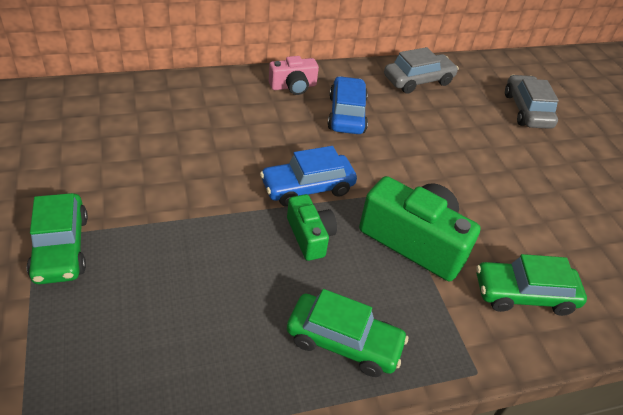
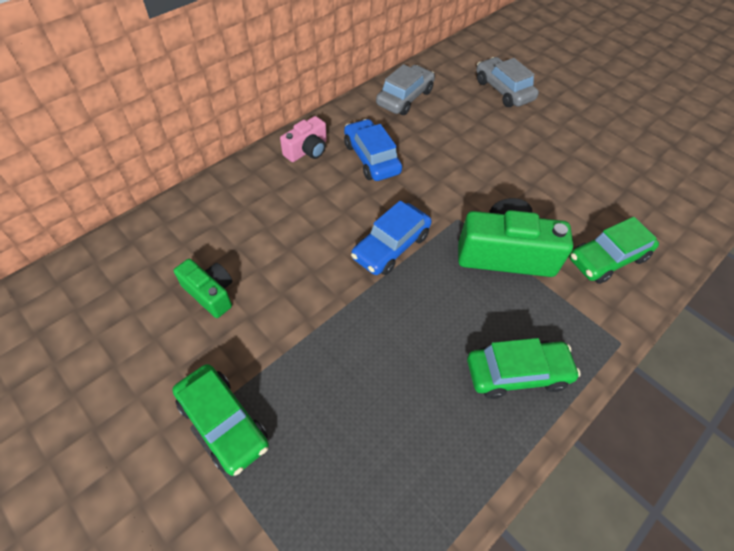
camera: 25 degrees left, 10 degrees up
(310, 236) = (425, 292): green camera -> green camera (210, 293)

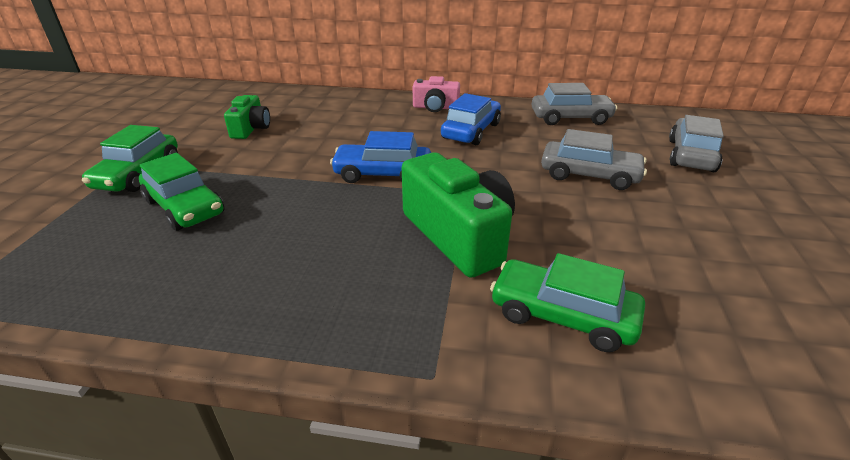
camera: 55 degrees right, 20 degrees down
(487, 148) = (589, 175): none -> grey car
(517, 373) = (301, 299): green car -> green car (185, 207)

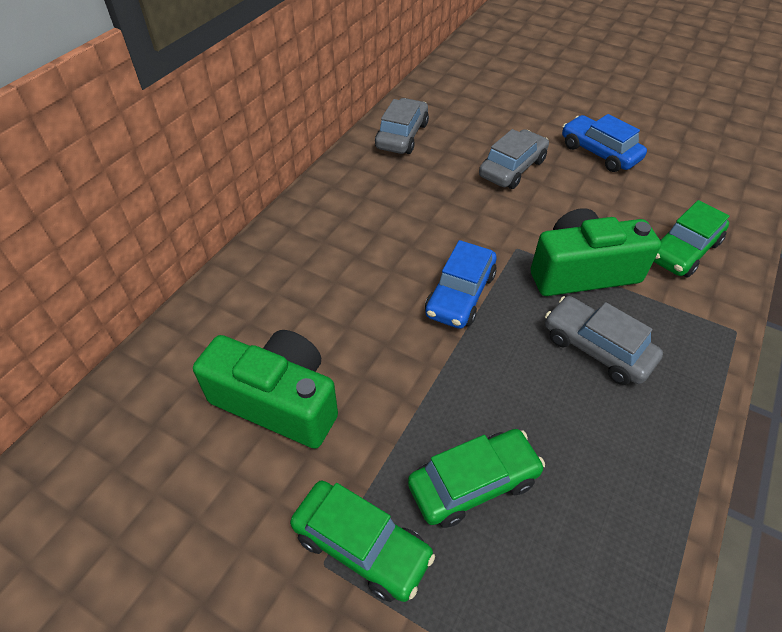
camera: 70 degrees left, 15 degrees up
(251, 129) = (278, 401): green camera -> green camera, size x1.78
(435, 107) = (319, 214): pink camera -> none
(471, 131) = (395, 206): blue car -> blue car (599, 153)
(690, 155) = (501, 107): grey car -> grey car (596, 348)

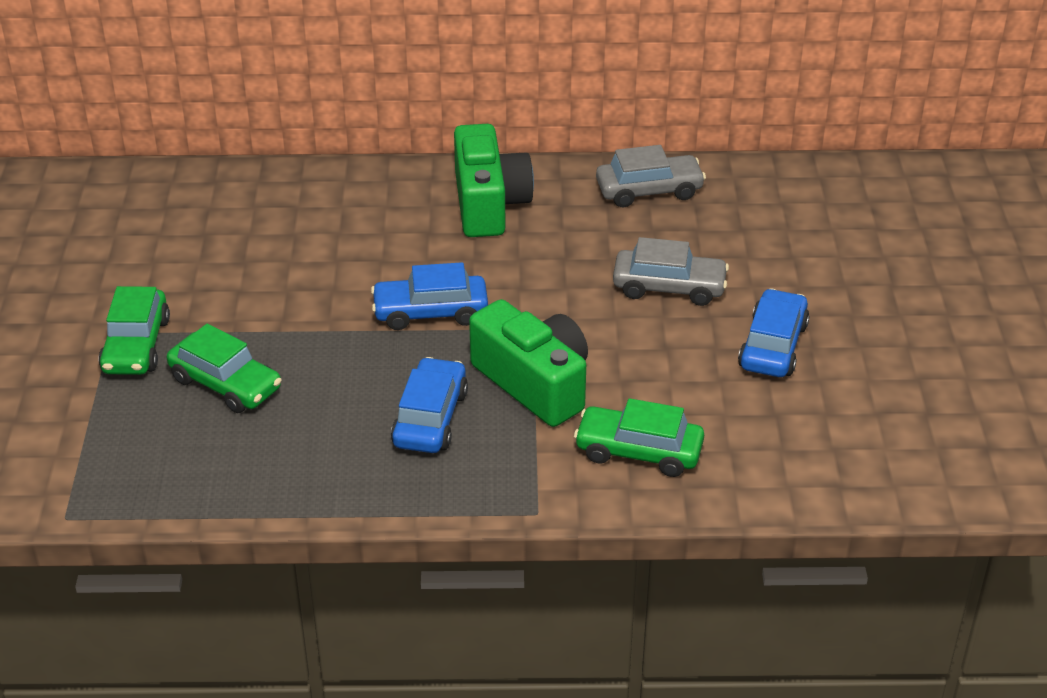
camera: 60 degrees right, 10 degrees down
(278, 401) = (230, 256): green camera -> green camera (488, 203)
(596, 348) = (430, 418): grey car -> blue car

